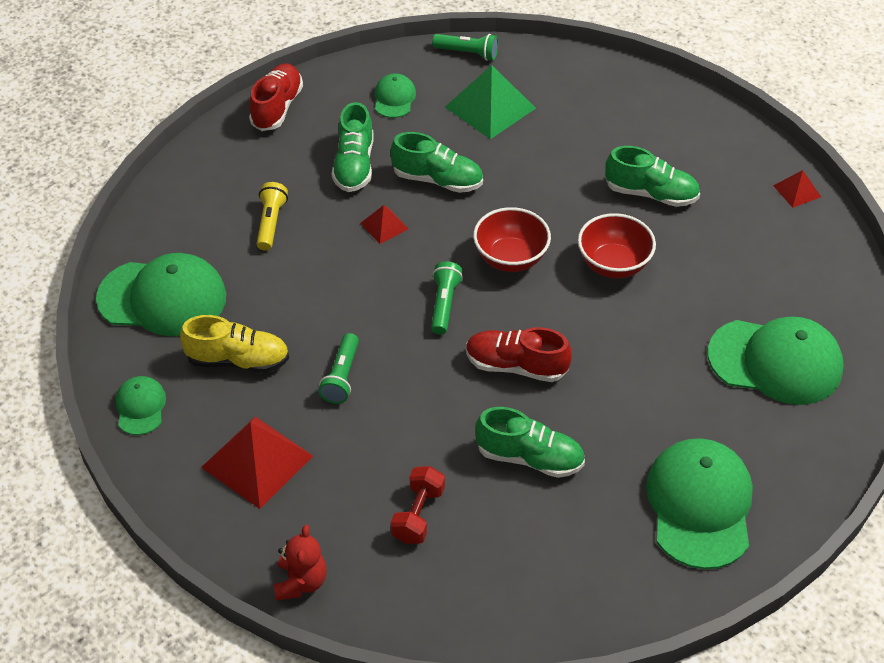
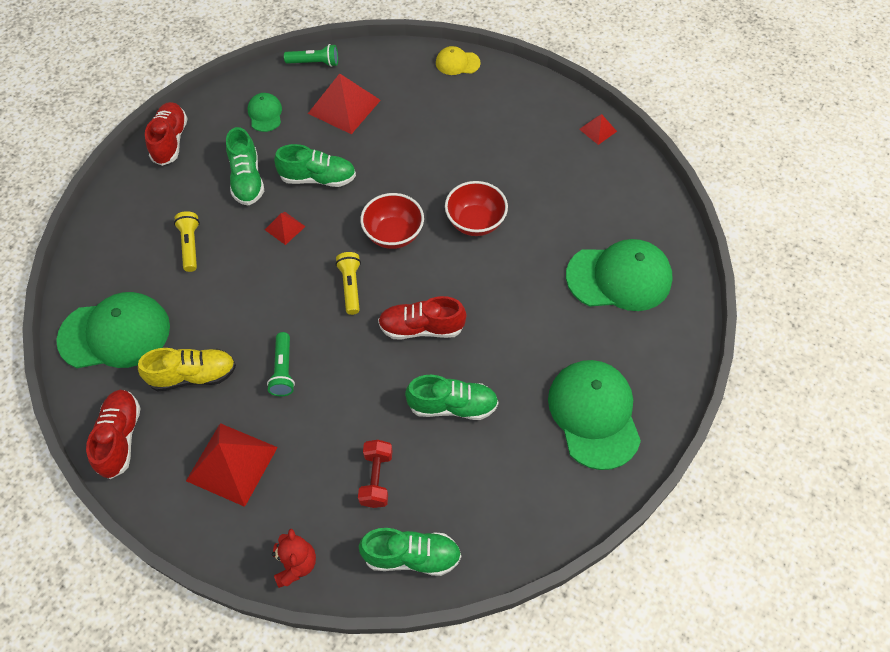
camera: 15 degrees left, 10 degrees up
(140, 407) = (120, 438): green cap -> red shoe
(444, 304) = (350, 287): green flashlight -> yellow flashlight
(490, 107) = (344, 106): green pyramid -> red pyramid
(641, 83) = (457, 63): none -> yellow cap
(651, 194) = (488, 155): green shoe -> green shoe (411, 556)

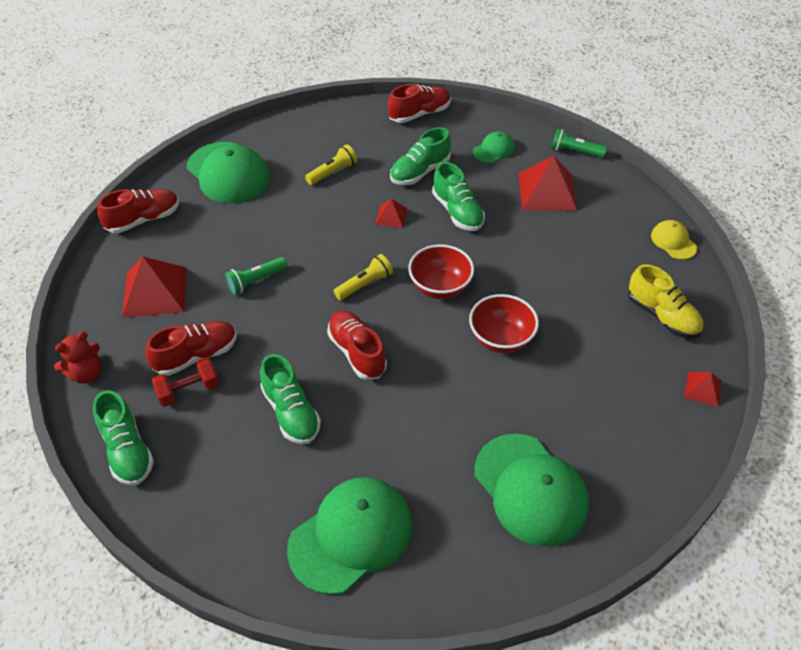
camera: 60 degrees right, 10 degrees down
(193, 375) = (218, 232): yellow shoe -> yellow shoe (662, 316)
(314, 63) = (575, 152): green flashlight -> green flashlight turned 135 degrees clockwise
(340, 457) = (196, 356): none -> red shoe

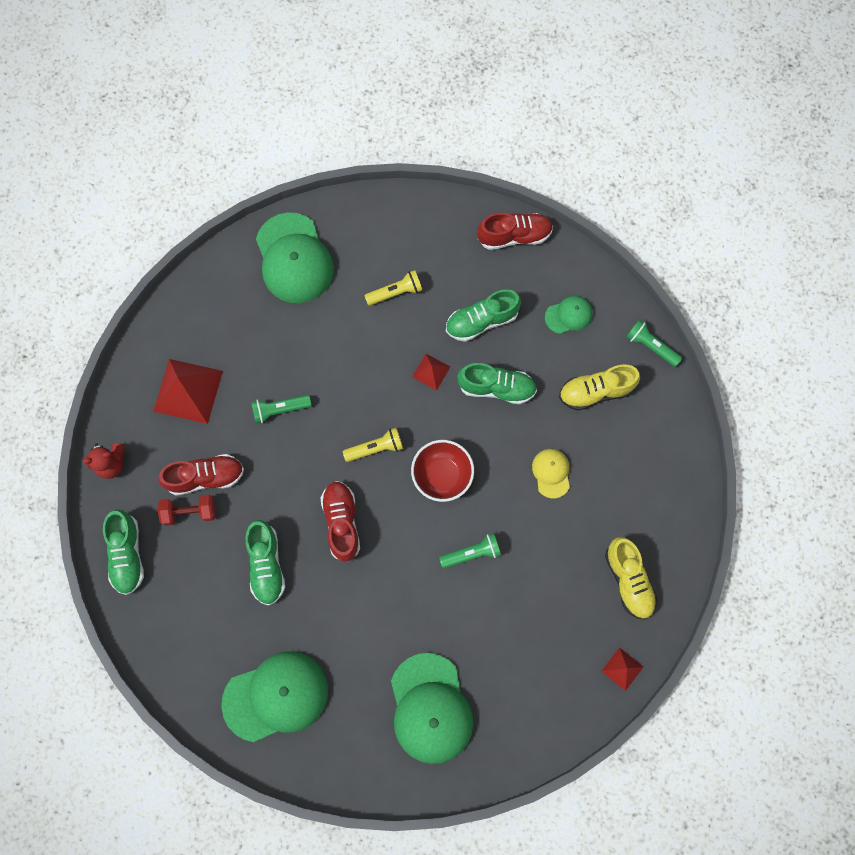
camera: 20 degrees right, 25 degrees up
(143, 220) = (199, 296): red shoe -> none
(457, 212) = (496, 388): green shoe -> green shoe turned 75 degrees counterclockwise
(501, 339) = (472, 553): red bowl -> green flashlight
(547, 191) = (596, 391): red pyramid -> yellow shoe
(673, 241) = (687, 499): yellow cap -> yellow cap (551, 473)

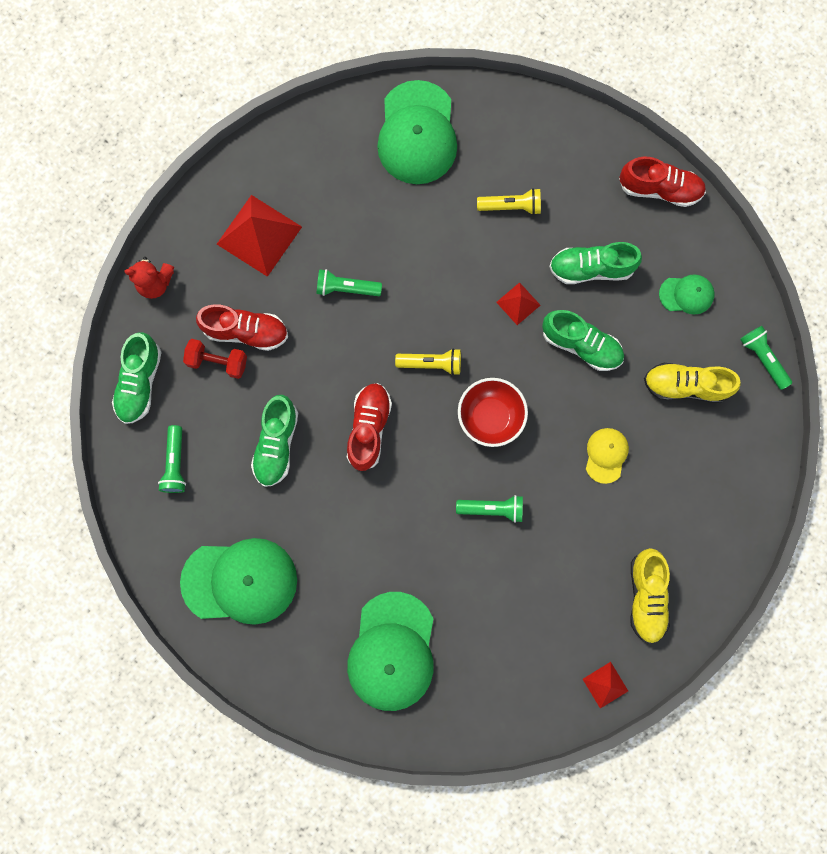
camera: 20 degrees right, 5 degrees up
(183, 614) = (175, 463): none -> green flashlight

